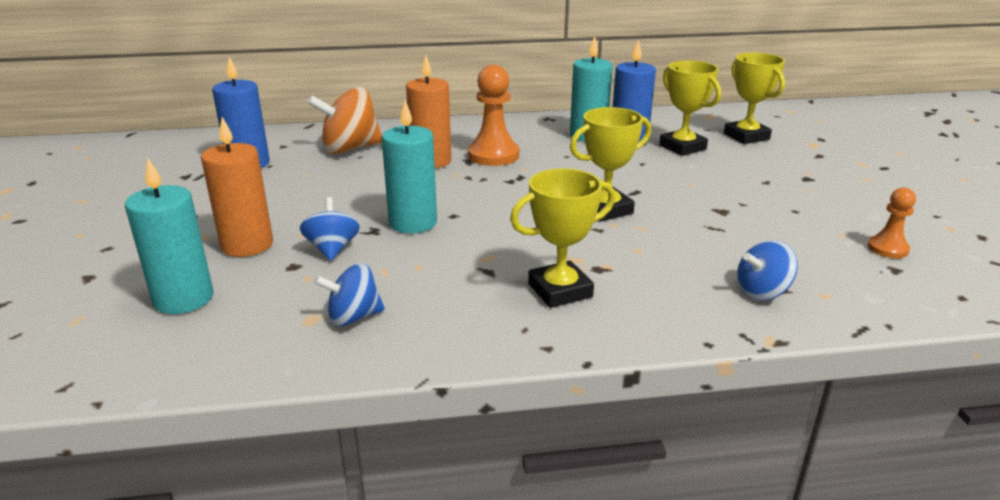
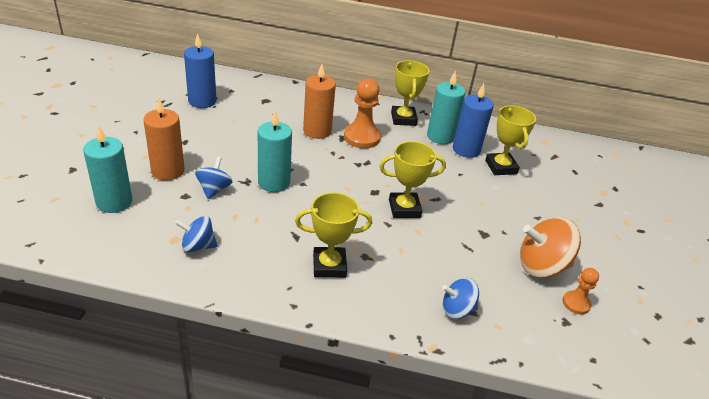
camera: 15 degrees right, 10 degrees up
(350, 148) = (272, 104): orange spinning top -> orange spinning top (541, 266)
(746, 136) = (557, 170): yellow trophy -> yellow trophy (403, 119)

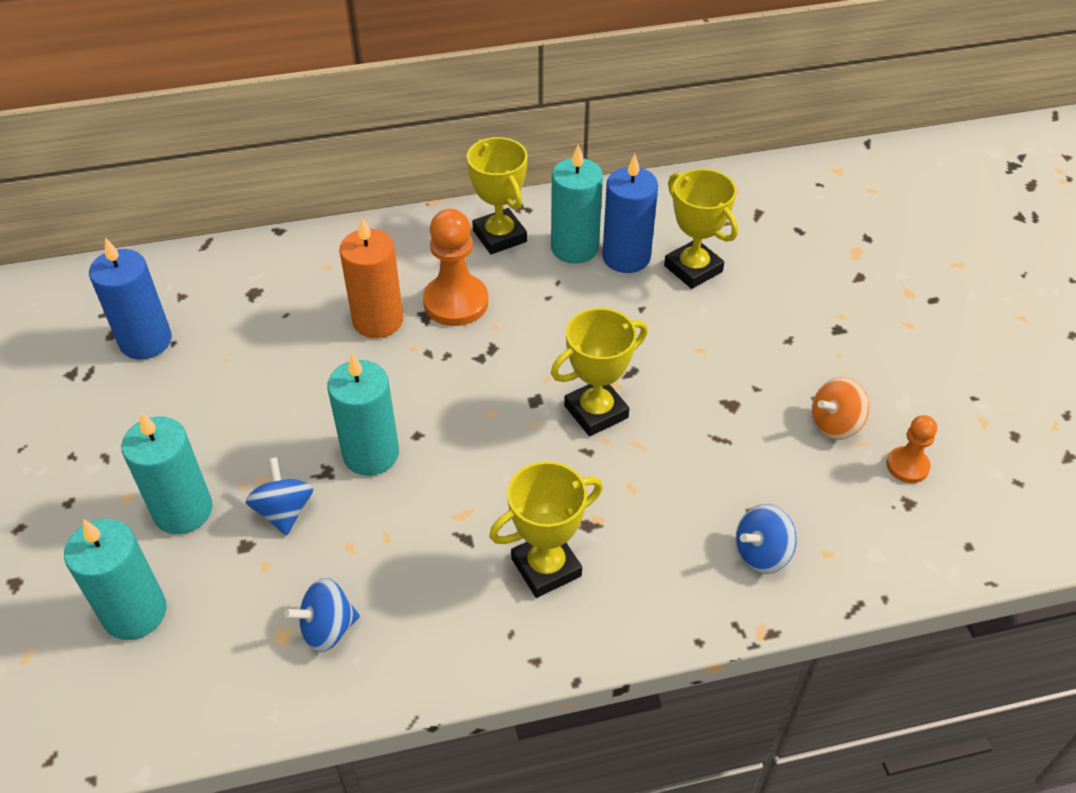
camera: 20 degrees left, 10 degrees up
(168, 171) = (183, 511): orange candle -> turquoise candle
(541, 266) = (835, 424): orange spinning top -> orange spinning top, size x0.60

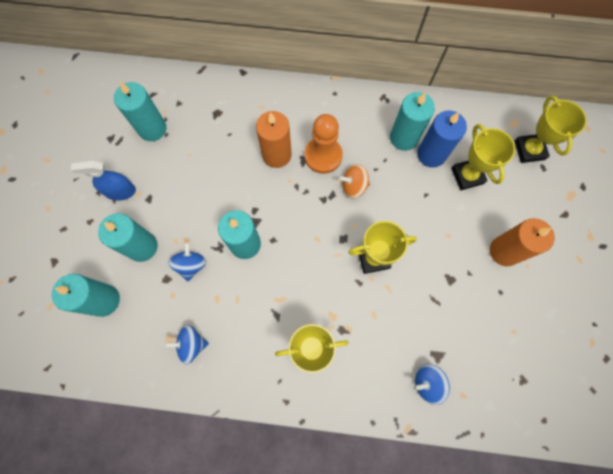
camera: 20 degrees right, 25 degrees up
(115, 442) = (120, 191): none -> blue spray bottle
(145, 341) = (152, 129): blue candle -> turquoise candle
(499, 236) = (364, 115): yellow trophy -> yellow trophy (529, 150)
(794, 345) = (504, 251): none -> orange candle
(835, 424) = (504, 314): orange spinning top -> orange spinning top (354, 186)
(907, 466) = (533, 356): orange pawn -> none

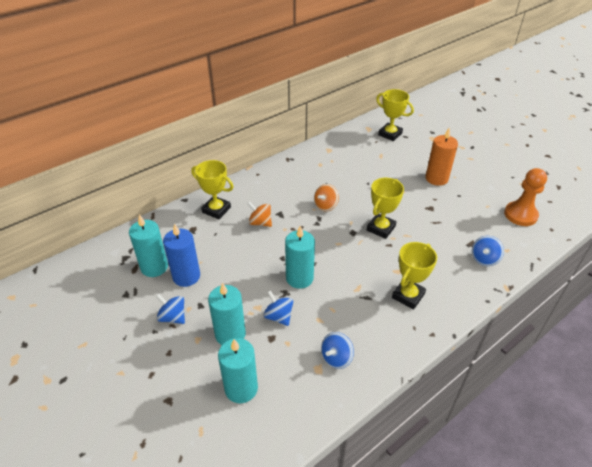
camera: 45 degrees left, 30 degrees down
(120, 191) = (173, 317): blue spray bottle -> blue spinning top
(276, 155) = (260, 222): orange candle -> orange spinning top
(323, 156) = (289, 204): orange pawn -> orange pawn (520, 215)
(404, 138) = (323, 168): turquoise candle -> none
(431, 154) = (347, 165): blue candle -> blue candle (186, 276)
(467, 176) = (376, 162): yellow trophy -> yellow trophy (216, 210)

